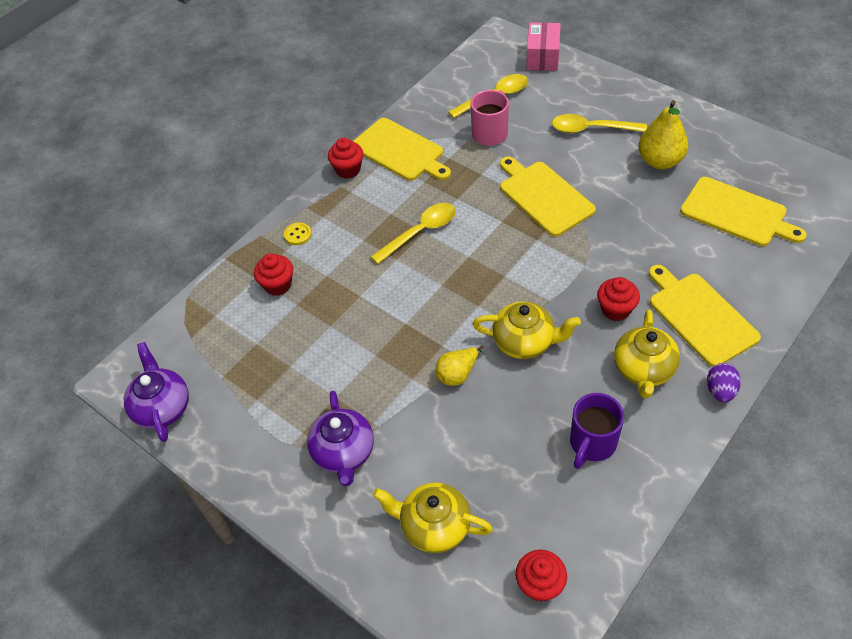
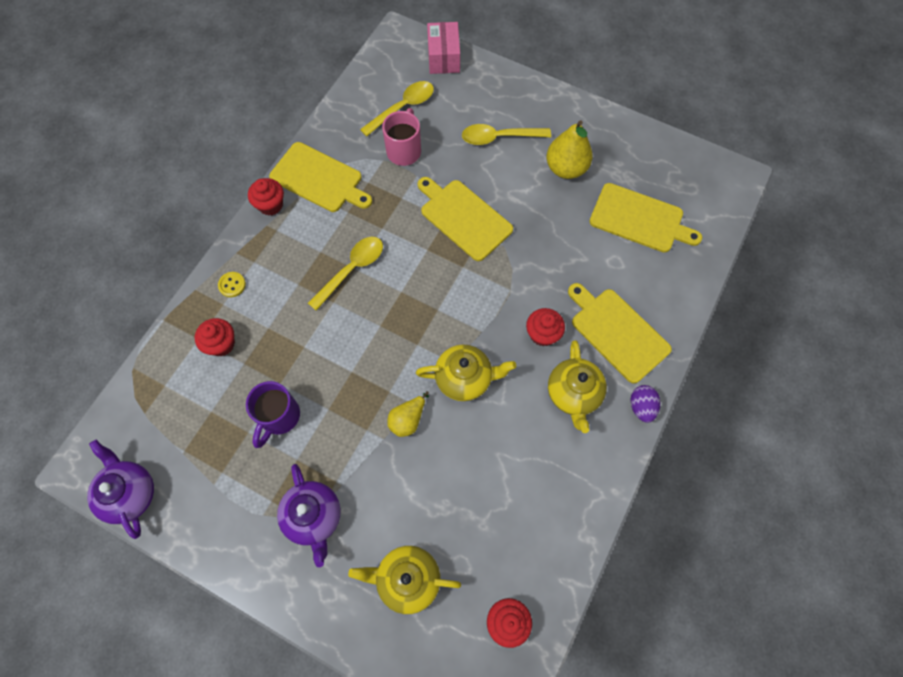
camera: 15 degrees left, 15 degrees up
(592, 443) = (536, 475): purple mug -> purple mug (279, 417)

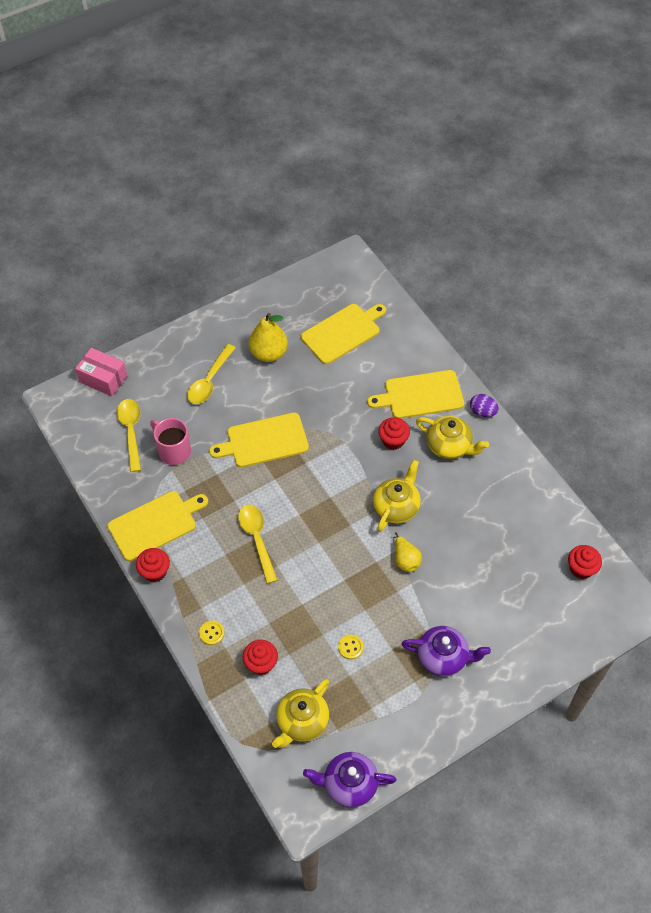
camera: 60 degrees left, 10 degrees down
(279, 417) = (350, 647): purple mug -> yellow button
(407, 579) = (521, 616): yellow teapot -> yellow teapot (302, 722)

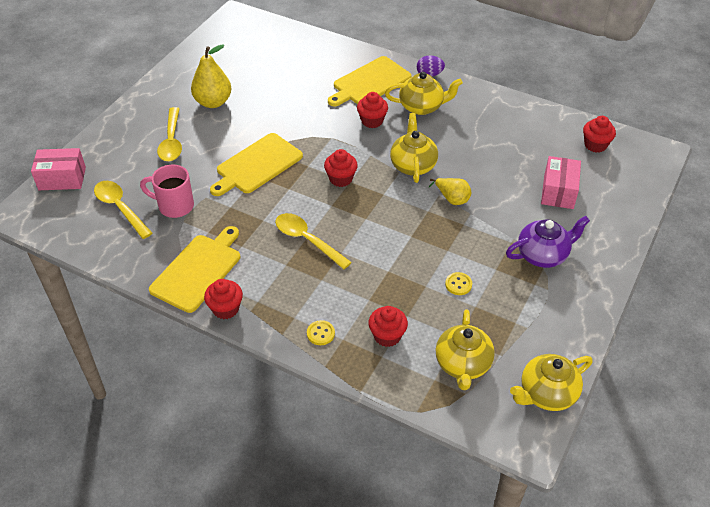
camera: 30 degrees left, 10 degrees down
(324, 490) = (341, 179): none -> red cupcake
(343, 332) = (269, 65): yellow cutting board -> none
(349, 784) = (546, 394): purple teapot -> yellow teapot
(506, 601) = (558, 192): none -> pink box

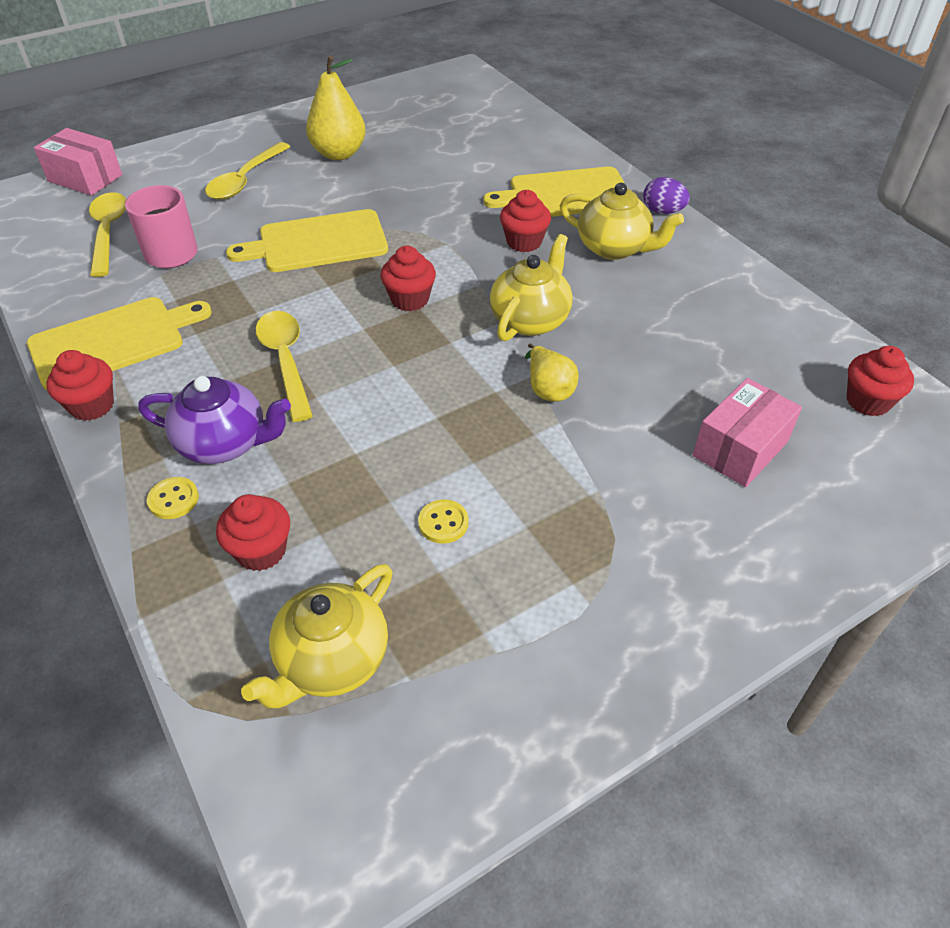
camera: 30 degrees right, 0 degrees up
(543, 255) = (628, 540): purple teapot -> purple teapot (225, 443)
(546, 394) = (427, 797): yellow teapot -> none

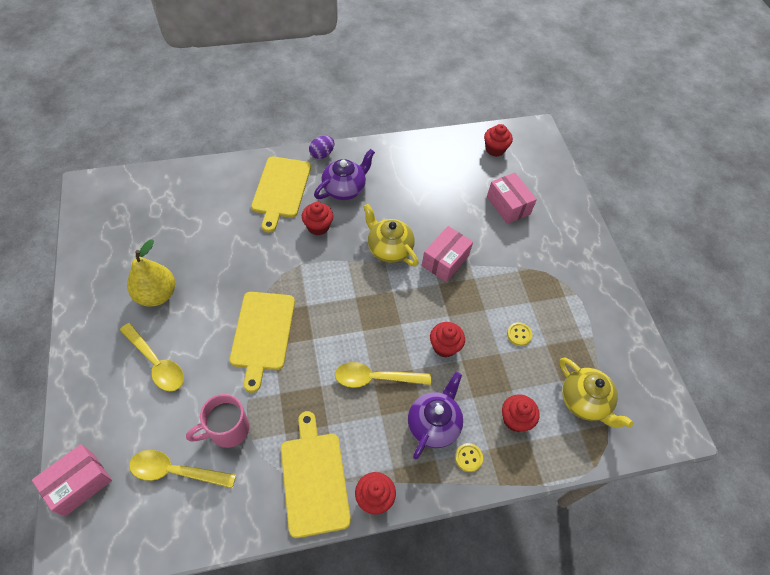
camera: 75 degrees left, 10 degrees up
(410, 299) = (346, 299): red cupcake -> red cupcake (444, 346)
(548, 389) = (445, 261): yellow pear -> pink box
(614, 248) = (344, 189): yellow teapot -> purple teapot

